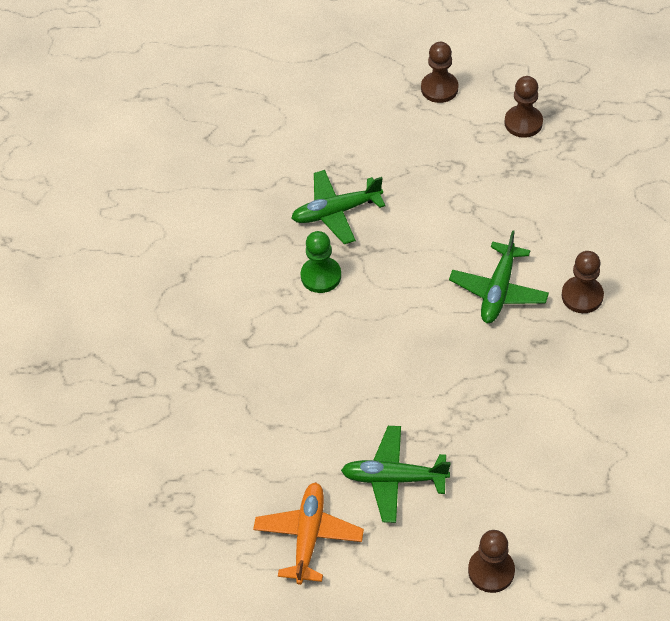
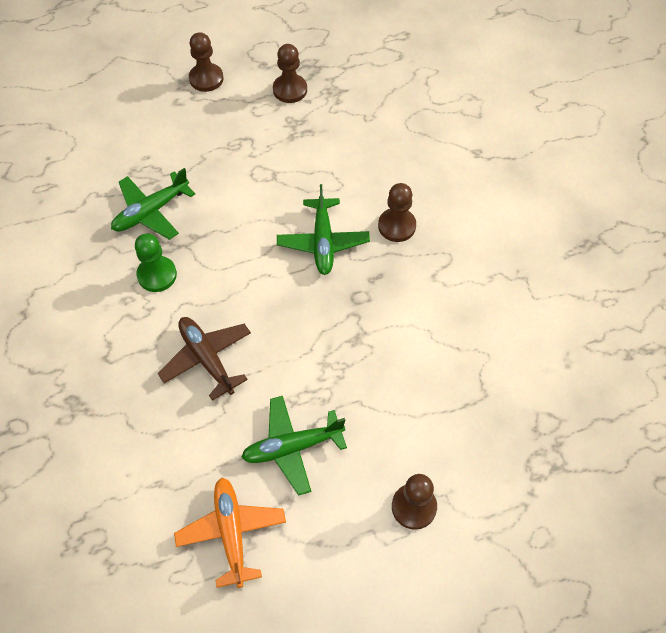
camera: 25 degrees left, 5 degrees up
(341, 371) = (207, 359): none -> brown plane

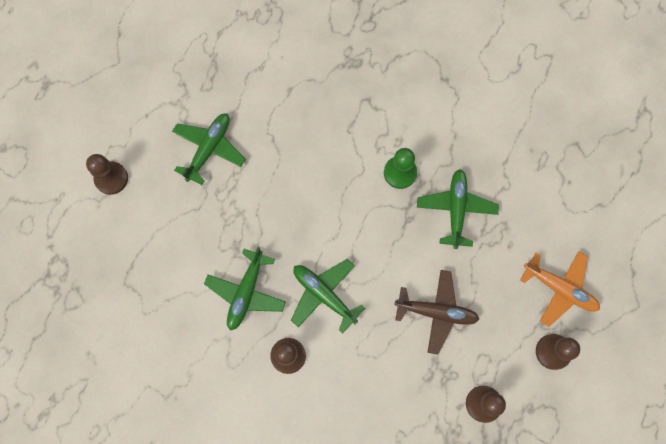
camera: 135 degrees right, 15 degrees up
(207, 359) = (310, 152): brown plane -> brown plane (436, 312)
(231, 532) = (197, 79): orange plane -> orange plane (559, 288)
(384, 296) = (246, 292): none -> green plane

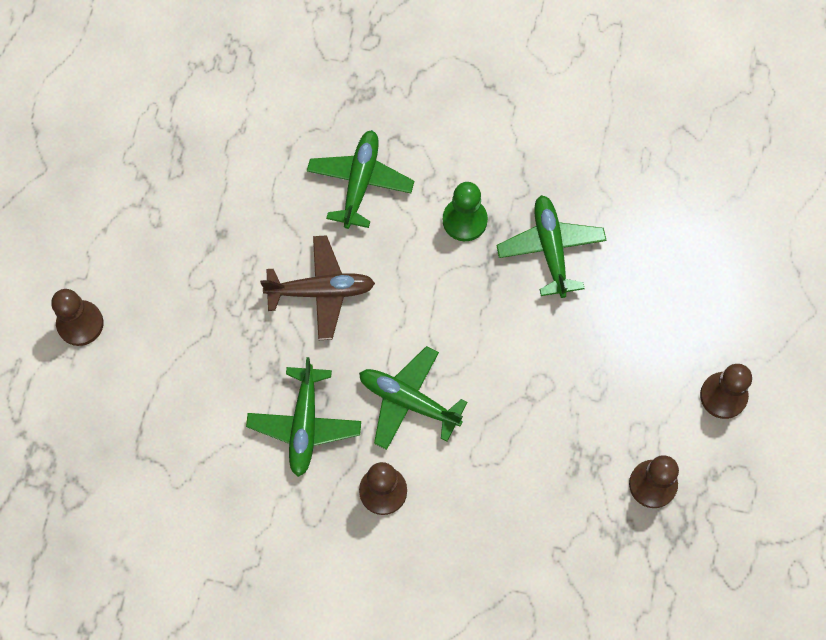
camera: 15 degrees left, 5 degrees down
(209, 149) = (202, 252): green plane -> green plane (360, 182)
(436, 312) = (561, 385): brown plane -> brown plane (321, 291)
(559, 288) = (710, 315): orange plane -> none

